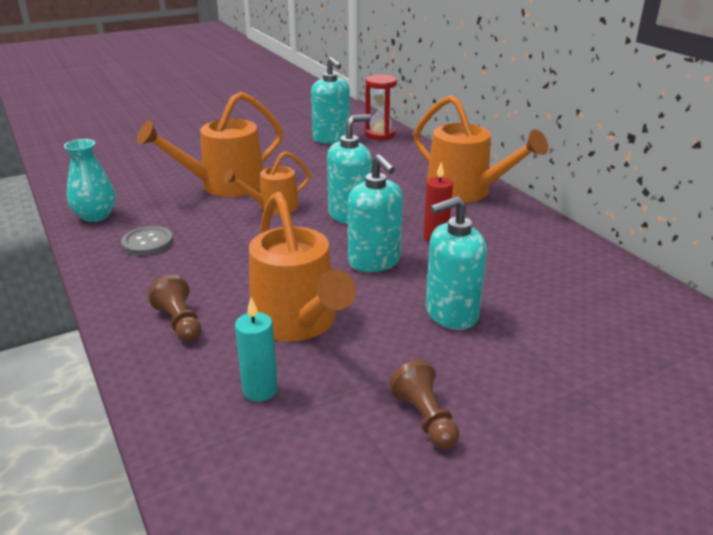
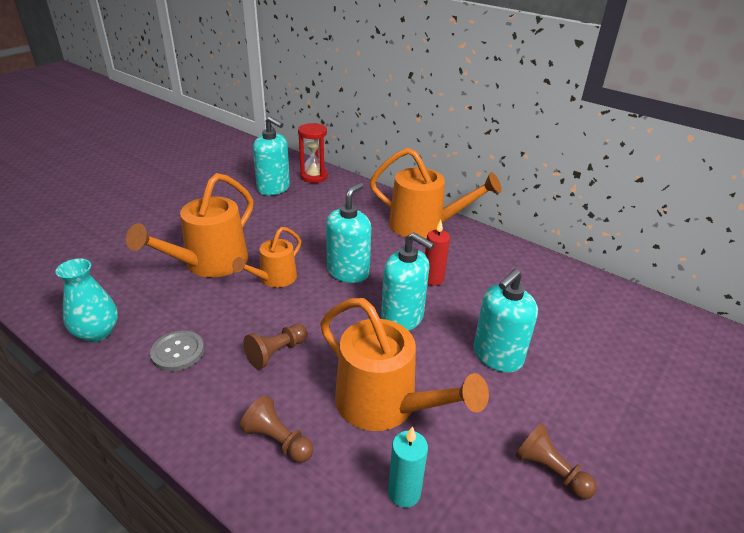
camera: 25 degrees left, 5 degrees up
(230, 261) = (276, 353): none -> brown pawn

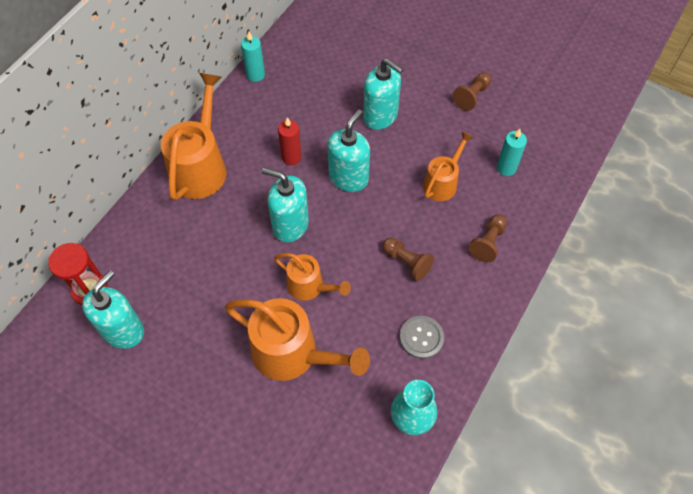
camera: 95 degrees left, 25 degrees up
(385, 405) = (442, 182): orange watering can -> orange watering can, size x0.58
(545, 263) = (255, 75): none -> turquoise candle

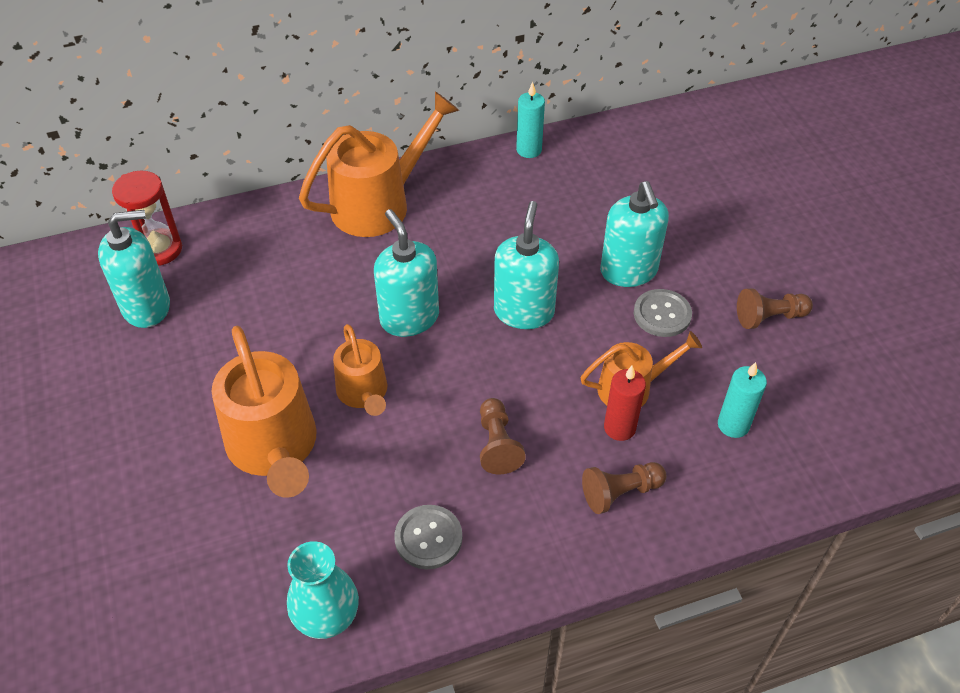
camera: 40 degrees right, 10 degrees down
(291, 157) = (482, 252): red candle -> red candle (619, 428)
(348, 177) = (524, 311): turquoise soap dispenser -> turquoise soap dispenser turned 60 degrees counterclockwise
(420, 130) = (662, 314): none -> grey button

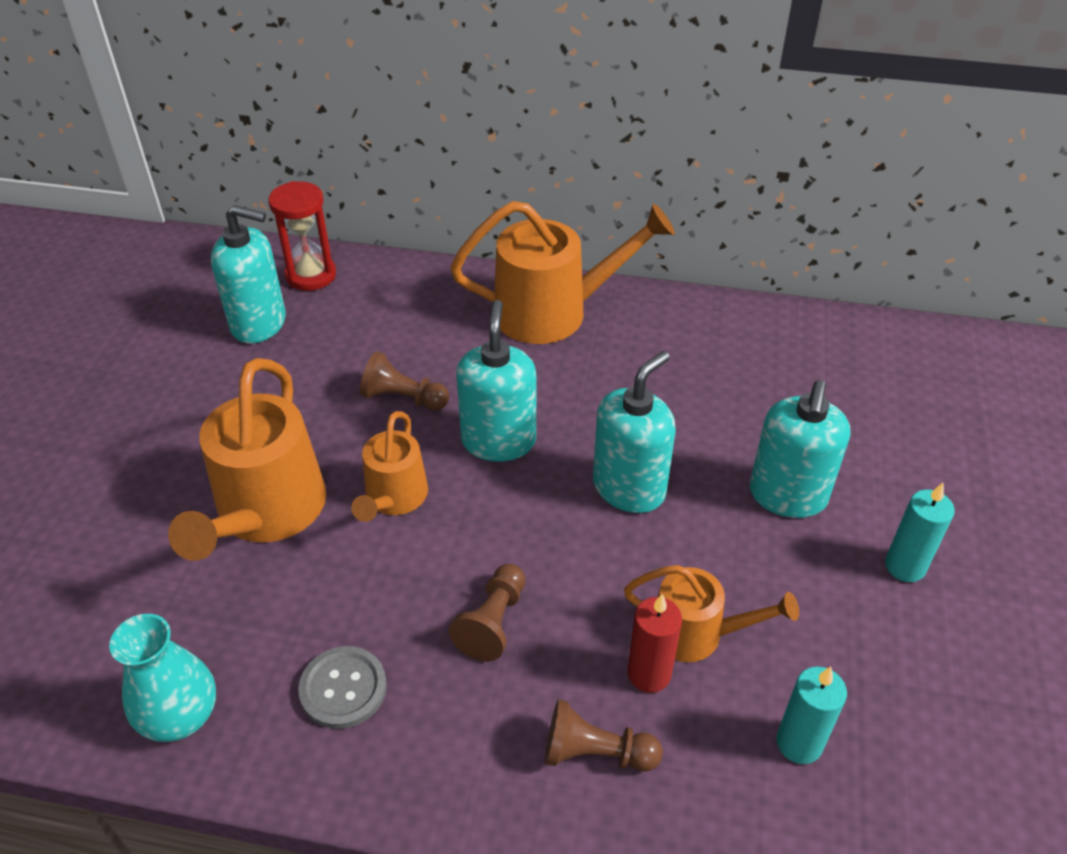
camera: 30 degrees right, 5 degrees down
(529, 150) = (759, 316): turquoise candle -> turquoise candle (905, 566)
(662, 314) = (796, 564): grey button -> none
(769, 317) = (940, 630): brown pawn -> brown pawn (403, 398)

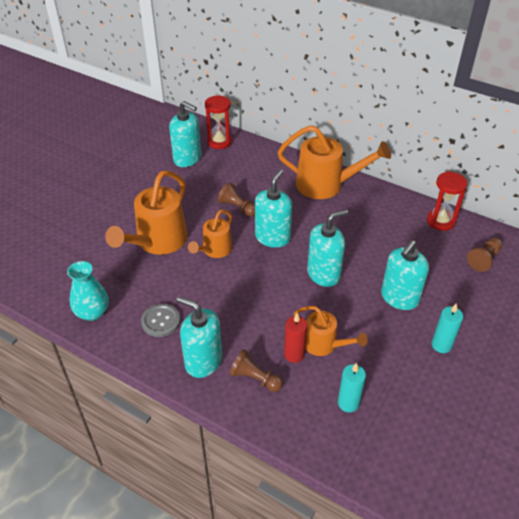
camera: 20 degrees right, 0 degrees up
(472, 751) = (203, 361): none -> turquoise soap dispenser
(493, 622) = (235, 313): brown pawn -> brown pawn (484, 259)
(786, 330) = (440, 221): none -> red hourglass

